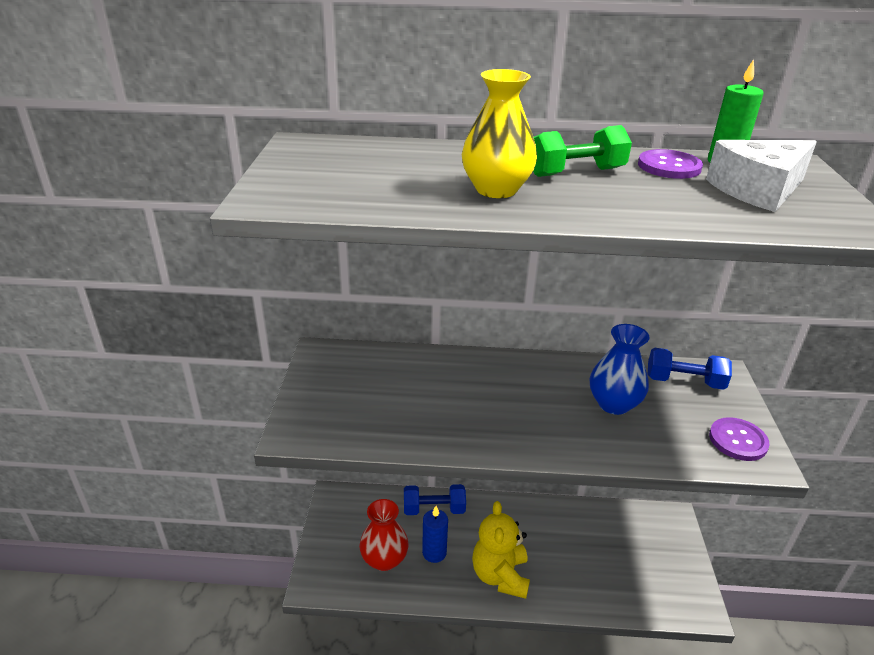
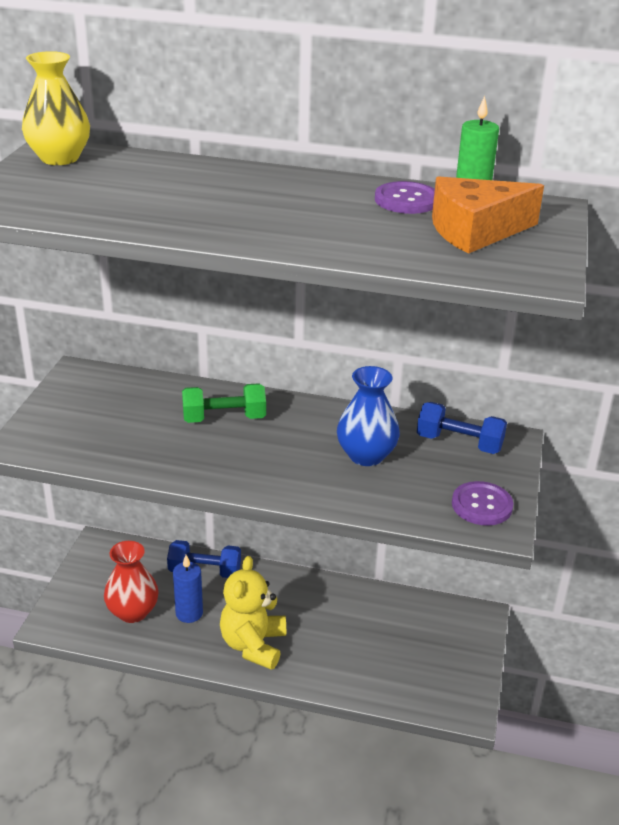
camera: 10 degrees right, 0 degrees up
(496, 190) = (207, 210): yellow vase -> yellow vase (59, 158)
(576, 172) = (303, 199): green dumbbell -> green dumbbell (224, 418)
(758, 190) = (475, 231): white cheese -> orange cheese

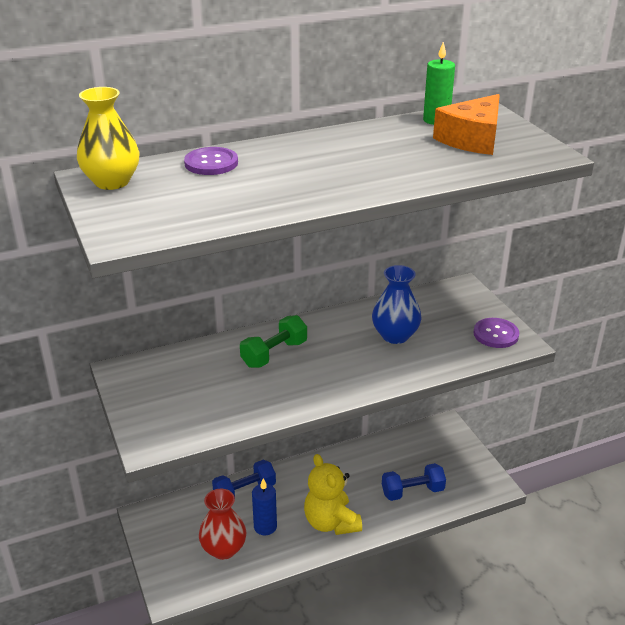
camera: 35 degrees left, 0 degrees up
(406, 200) = (401, 133): purple button -> purple button (211, 163)
(459, 443) = (437, 302): blue dumbbell -> blue dumbbell (412, 491)

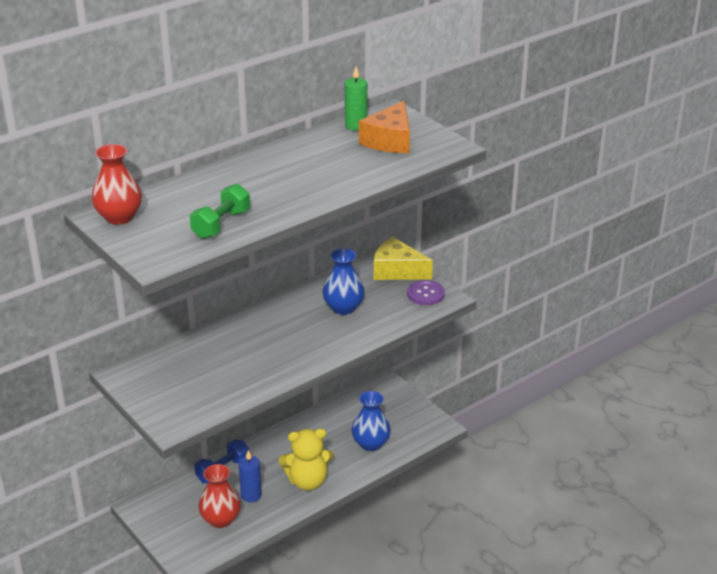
camera: 15 degrees left, 0 degrees up
(112, 182) = (119, 217): yellow vase -> red vase
(211, 163) = (191, 189): purple button -> none
(274, 354) = (247, 339): green dumbbell -> green dumbbell (221, 224)
(331, 522) = (307, 481): yellow teddy bear -> yellow teddy bear turned 60 degrees counterclockwise
(412, 491) = (371, 444): blue dumbbell -> blue vase
(468, 303) = (397, 270): none -> yellow cheese

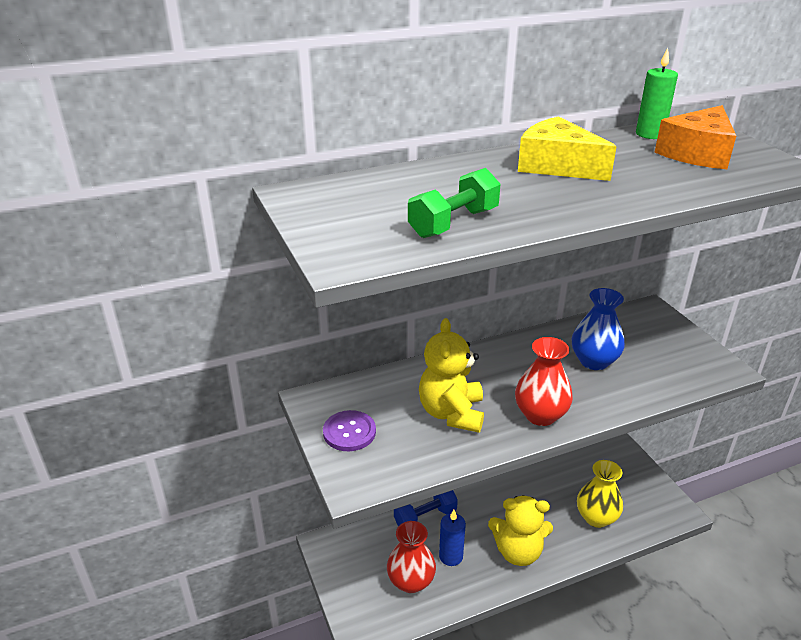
camera: 15 degrees right, 0 degrees up
(119, 217) = (319, 198): red vase -> red vase (540, 415)
(236, 365) = (451, 413): none -> yellow teddy bear
(371, 444) = (596, 517): blue vase -> yellow vase
(397, 270) = (662, 326): yellow cheese -> yellow cheese (557, 166)
(425, 294) = (698, 360): purple button -> purple button (349, 432)

